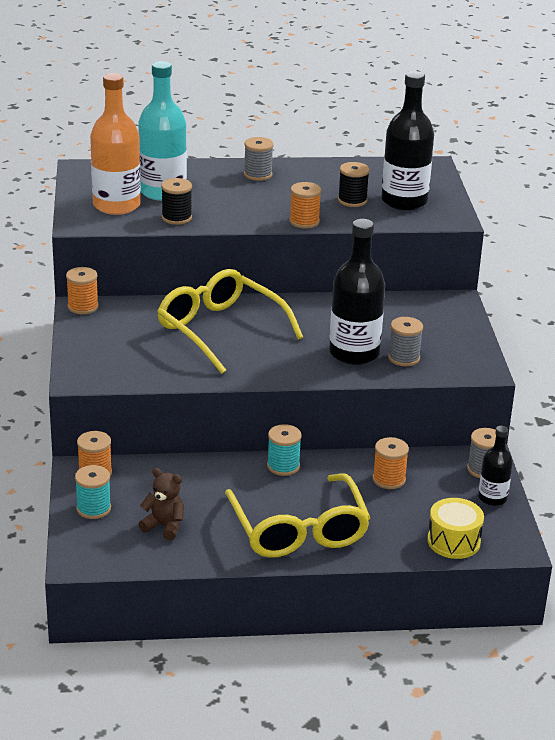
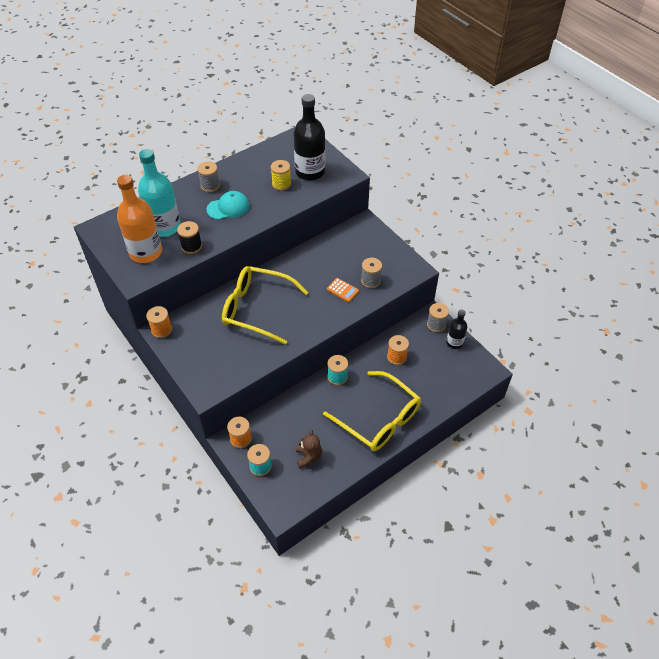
camera: 30 degrees left, 20 degrees up
(164, 526) = (308, 457): brown teddy bear -> brown teddy bear turned 90 degrees clockwise
(260, 200) = (228, 207): none -> turquoise cap
(304, 221) = (268, 215): orange spool -> none
(352, 200) = (281, 184): black spool -> yellow spool
(354, 353) = (342, 290): black bottle -> orange calculator
(453, 541) = (458, 383): yellow drum -> none

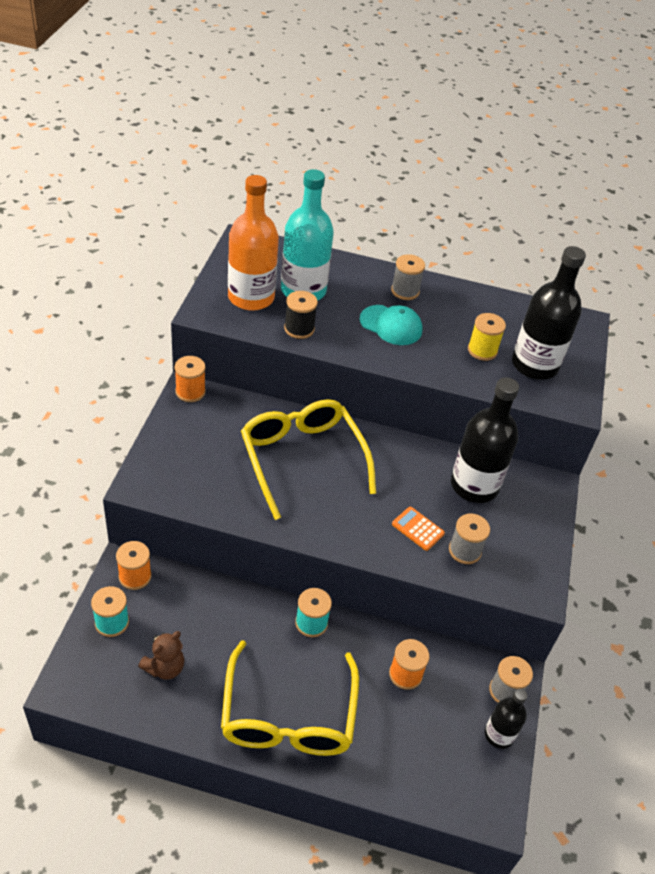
camera: 45 degrees right, 5 degrees down
(338, 251) = (474, 485): none -> black bottle
(342, 290) = (418, 529): orange calculator -> orange calculator turned 135 degrees clockwise

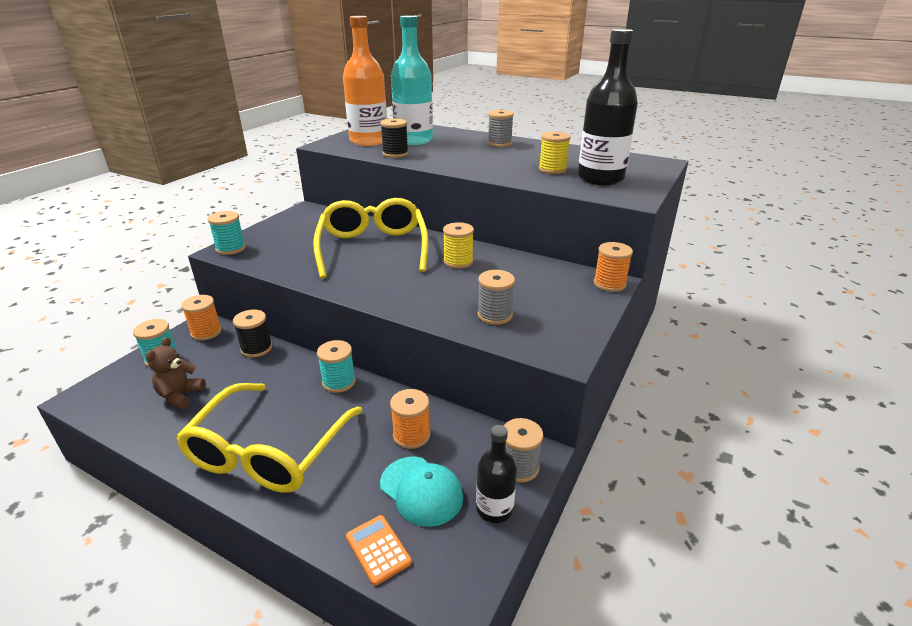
camera: 20 degrees right, 15 degrees down
(145, 480) = (231, 248): none -> turquoise spool
(165, 667) = (180, 396): brown teddy bear -> brown teddy bear turned 135 degrees clockwise
(190, 392) = (308, 209): orange spool -> orange spool (609, 284)
(204, 591) = (256, 348): none -> black spool
(391, 325) = (476, 156): turquoise cap -> turquoise cap (421, 490)
(400, 472) = (458, 262): none -> yellow spool
(418, 529) = (454, 296): orange calculator -> orange calculator (378, 549)
(474, 485) = (527, 275): black bottle -> none

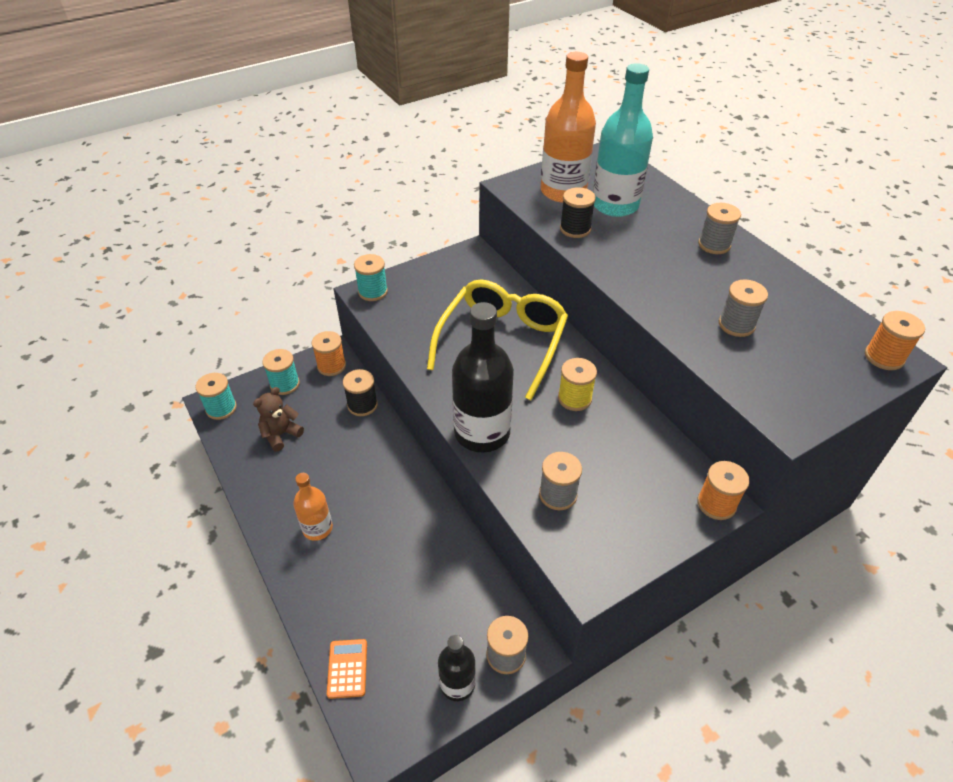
camera: 30 degrees right, 15 degrees up
(268, 451) = (317, 528): yellow glasses -> orange bottle
(339, 382) = (409, 479): turquoise spool -> turquoise spool (221, 408)
(411, 435) = (436, 571): orange spool -> orange spool (884, 357)
(421, 490) = (410, 633): turquoise cap -> none
(552, 169) = (736, 325): yellow spool -> grey spool
(600, 178) = (783, 365): black bottle -> black bottle (482, 432)

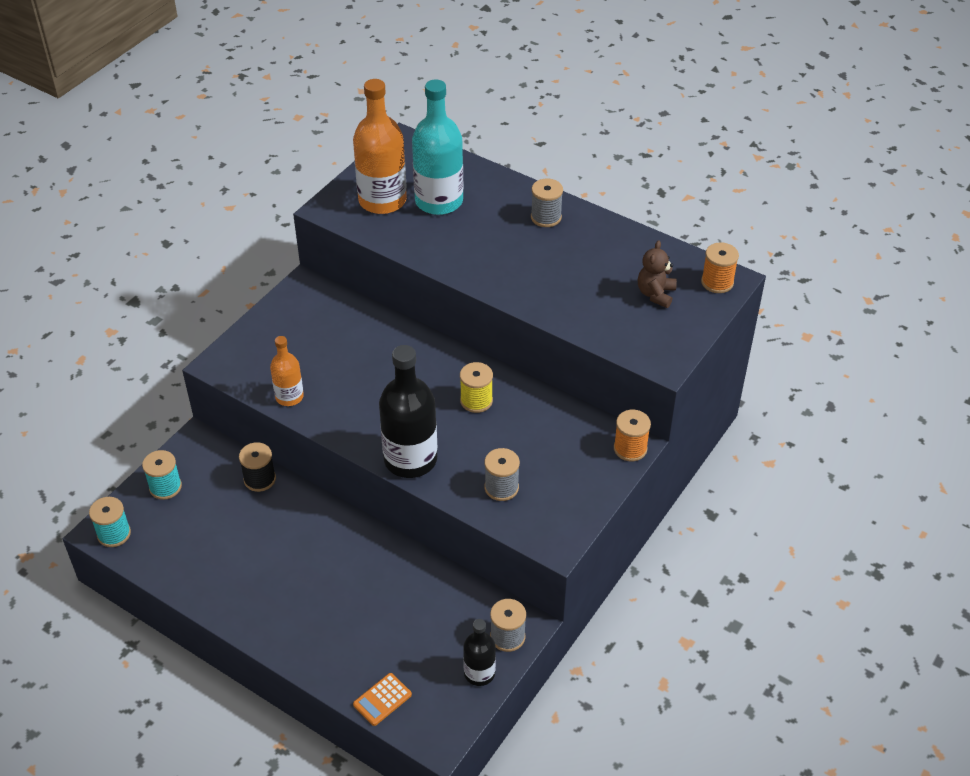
camera: 25 degrees left, 0 degrees up
(281, 434) = (195, 536): brown teddy bear -> brown teddy bear (655, 294)
(317, 528) = (286, 604): orange bottle -> orange bottle (289, 397)
(331, 366) = (203, 452): orange spool -> none
(347, 668) = (382, 699): orange calculator -> orange calculator turned 105 degrees counterclockwise
(373, 292) = (227, 361): turquoise spool -> none
(502, 342) = (384, 370): yellow glasses -> none
(575, 229) = (414, 239): black spool -> none
(736, 325) = (594, 291): grey spool -> none

